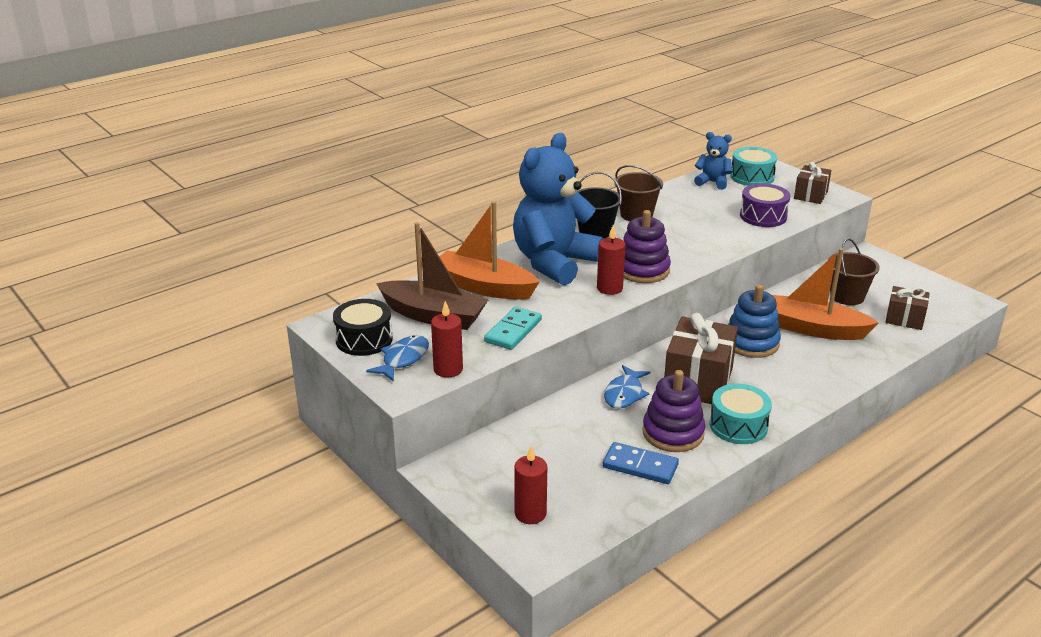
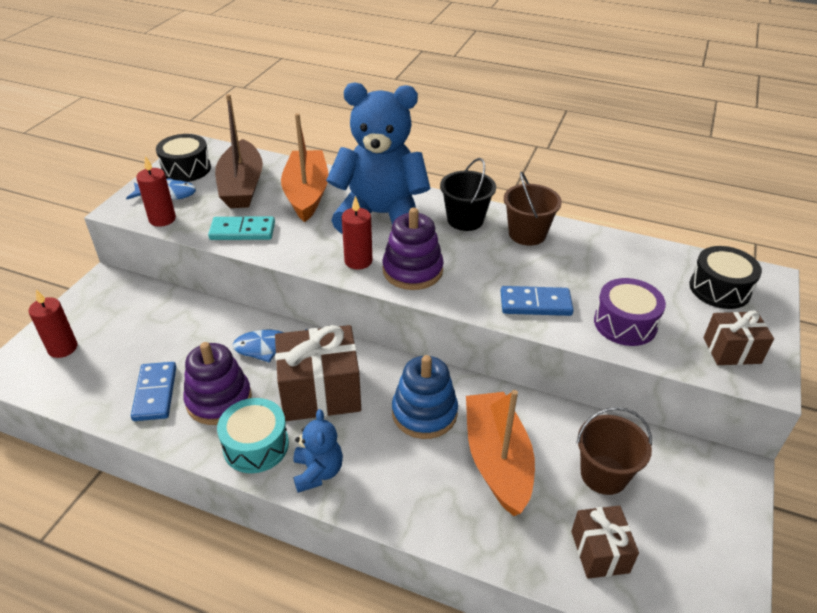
camera: 60 degrees right, 10 degrees up
(712, 182) = (666, 263): blue teddy bear -> blue teddy bear (318, 472)
(720, 237) = (535, 303): none -> blue domino
(752, 177) = (719, 289): turquoise drum -> black drum

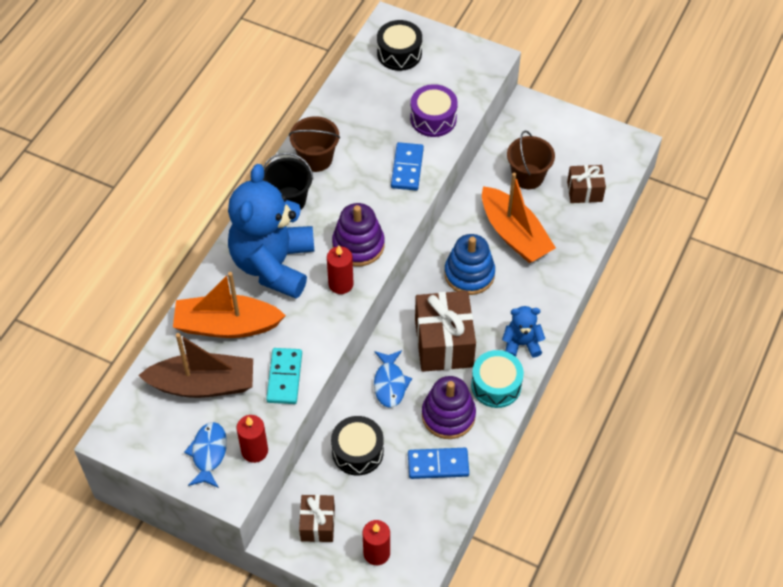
camera: 85 degrees left, 15 degrees up
(186, 169) = (159, 442): black drum -> black drum (357, 451)
(497, 460) = (514, 234): orange boat -> orange boat turned 120 degrees counterclockwise
(732, 350) = (464, 67): brown gift -> brown gift (317, 524)

